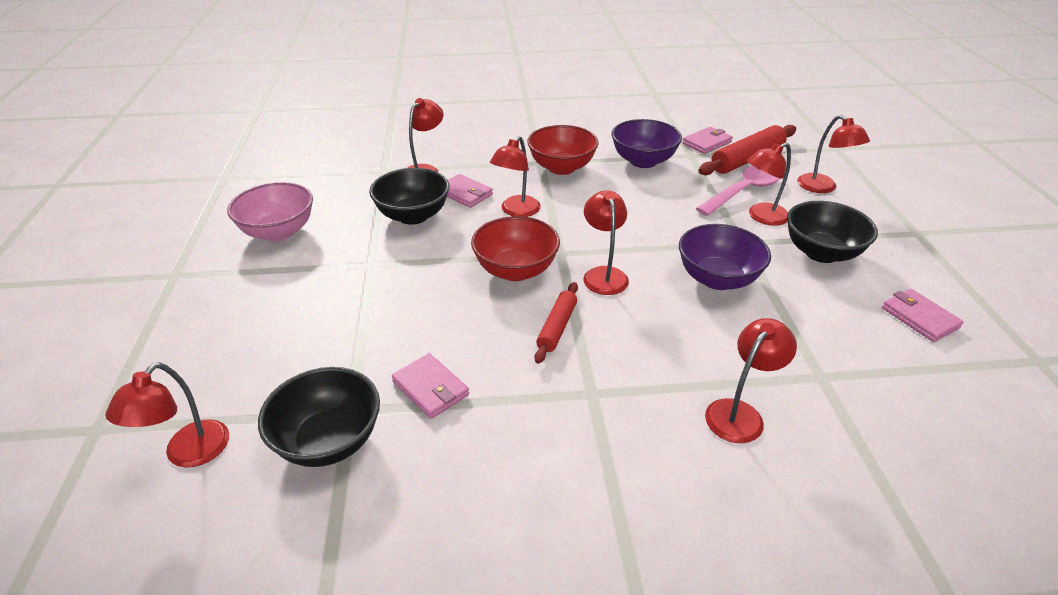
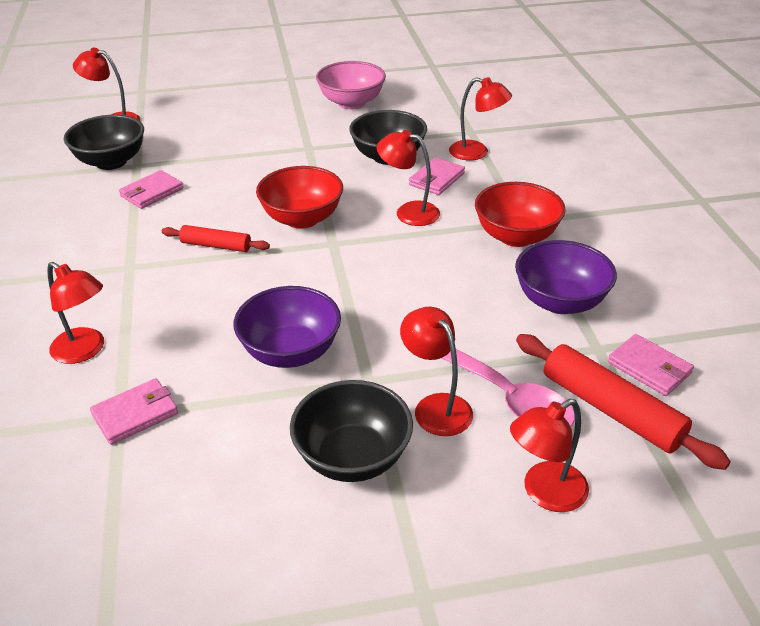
camera: 85 degrees right, 0 degrees up
(603, 274) = (297, 271): red lamp -> none
(919, 318) = (207, 534): pink wallet -> pink wallet (135, 414)

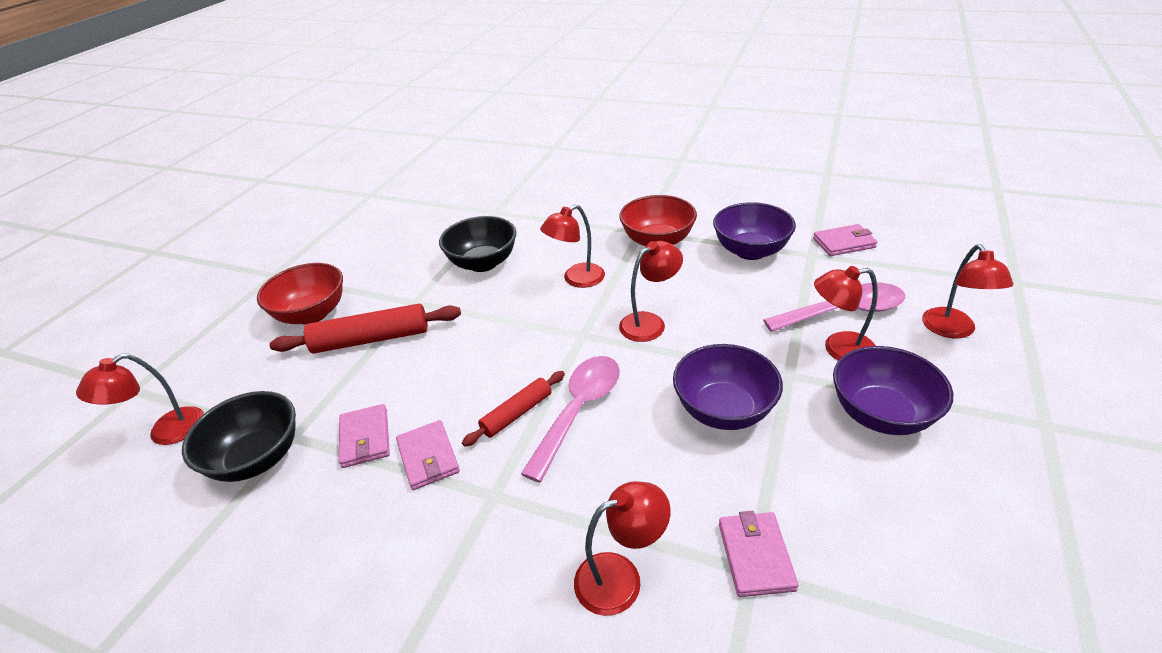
camera: 55 degrees left, 0 degrees up
(238, 274) = (579, 411): none -> pink spoon
(302, 219) = (527, 342): red bowl -> red bowl (312, 314)
(351, 103) = (370, 254): pink bowl -> none
(352, 457) = (881, 414): black bowl -> purple bowl
(436, 179) = (544, 250): pink wallet -> pink wallet (428, 457)
(477, 152) = (528, 219): red lamp -> red lamp (650, 322)
(610, 410) = (879, 273): red rolling pin -> red rolling pin (371, 339)

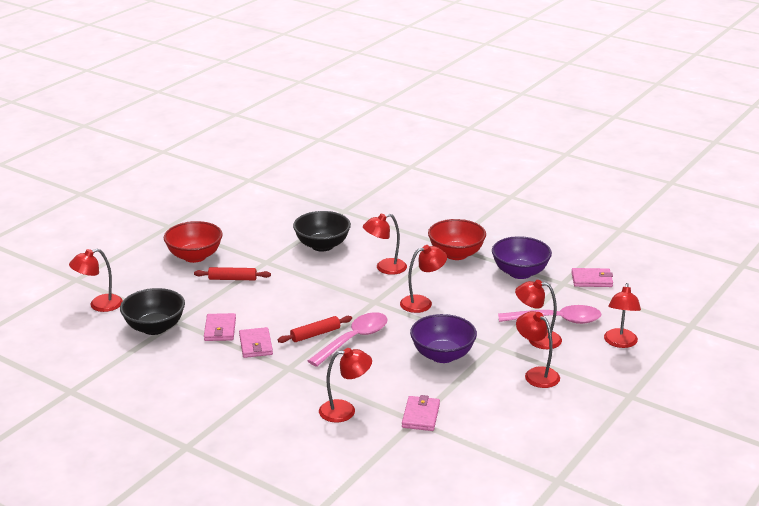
camera: 10 degrees right, 10 degrees down
(371, 339) = (232, 279): red rolling pin -> red rolling pin, size x0.60
(881, 414) = (536, 374): purple bowl -> red lamp

